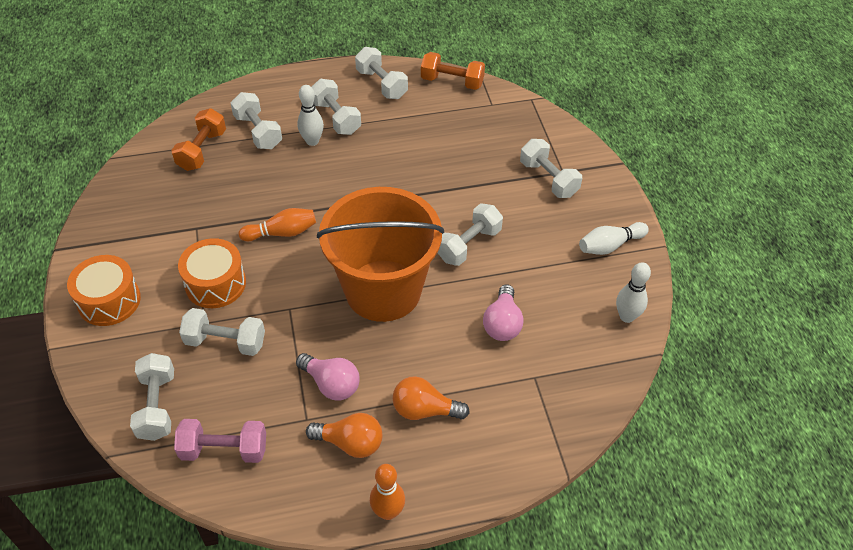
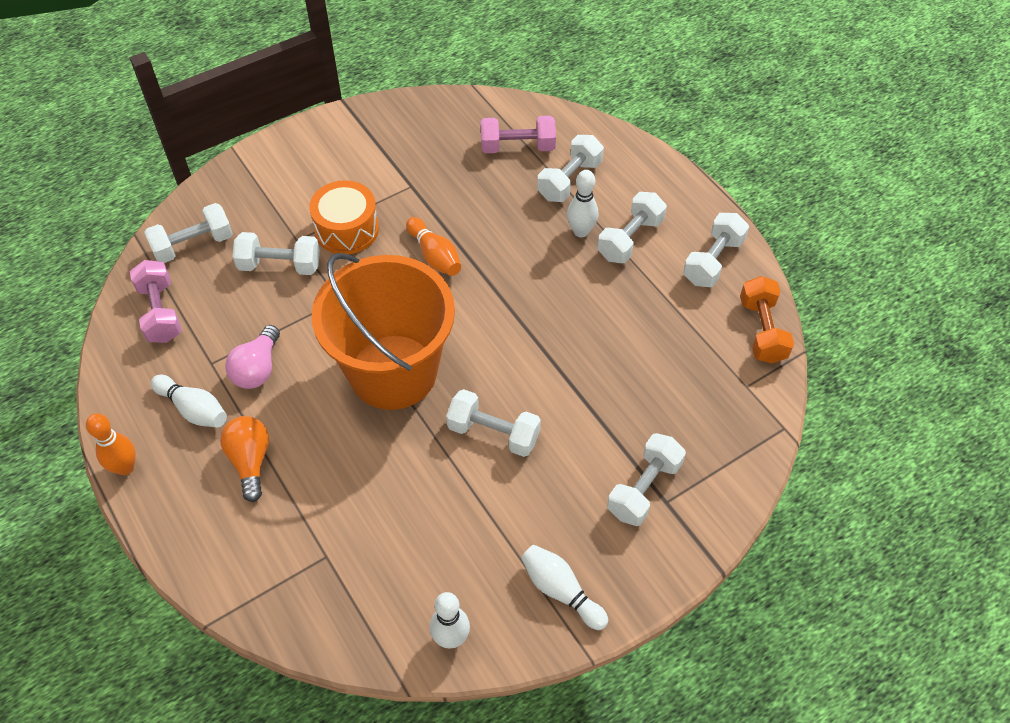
camera: 70 degrees right, 5 degrees up
(109, 301) = (297, 161): orange drum -> none
(202, 150) = (517, 147): orange dumbbell -> pink dumbbell
(225, 342) = (280, 265): white dumbbell -> white dumbbell turned 75 degrees counterclockwise
(350, 443) = (193, 409): orange light bulb -> white bowling pin
(502, 323) = (390, 502): pink light bulb -> none

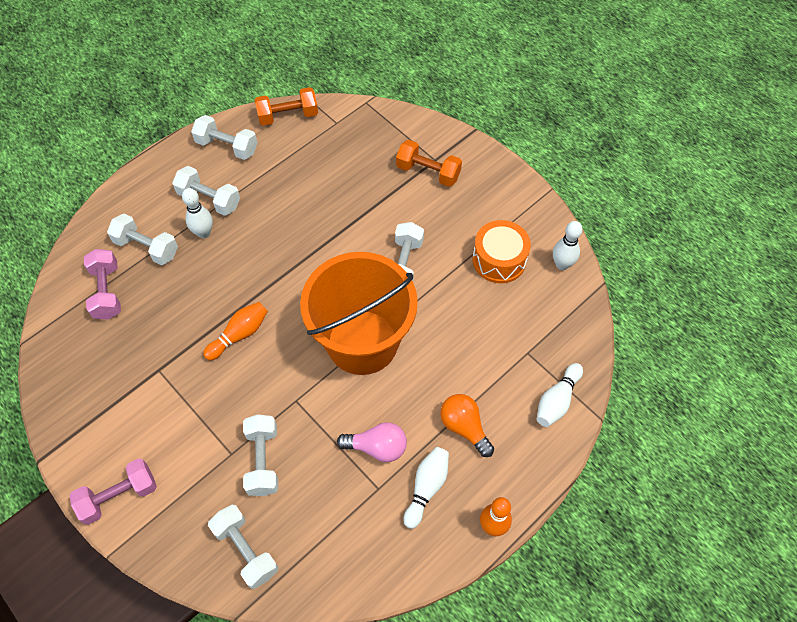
camera: 100 degrees left, 5 degrees up
(160, 312) = (330, 553): pink dumbbell -> pink dumbbell (119, 496)
(250, 461) = (464, 427): orange light bulb -> orange light bulb turned 75 degrees clockwise
(347, 229) = (215, 413): orange drum -> orange drum (499, 260)
(561, 590) = (512, 209): white bowling pin -> white bowling pin (557, 400)
(644, 488) = (428, 172): white dumbbell -> orange dumbbell

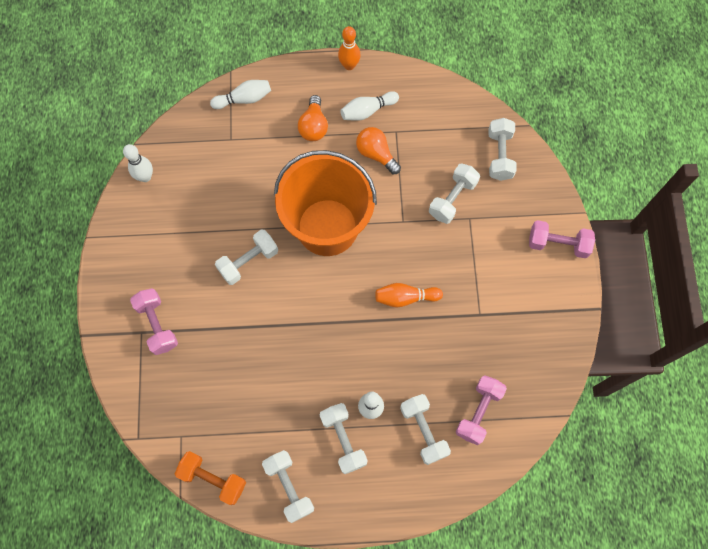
camera: 140 degrees left, 10 degrees up
(377, 447) = (376, 154): pink light bulb -> orange light bulb
(428, 172) = (157, 325): orange dumbbell -> pink dumbbell
(499, 260) = (182, 213): orange drum -> none

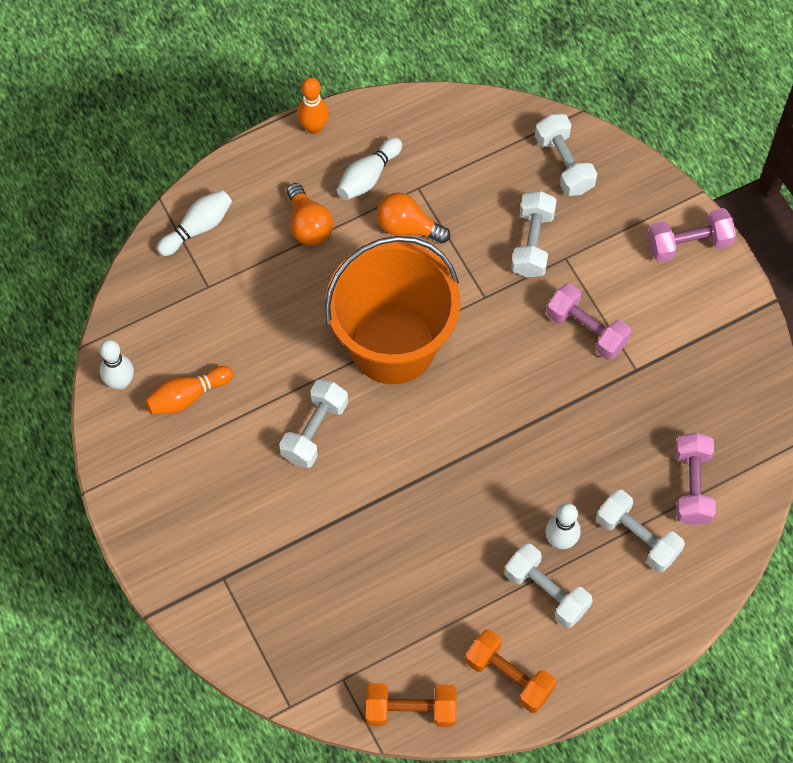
camera: 25 degrees left, 5 degrees down
(157, 325) = (239, 559): pink dumbbell -> pink dumbbell (586, 329)
(289, 487) = (509, 676): white dumbbell -> orange dumbbell
(405, 298) = (535, 389): orange bowling pin -> orange bowling pin (187, 396)

